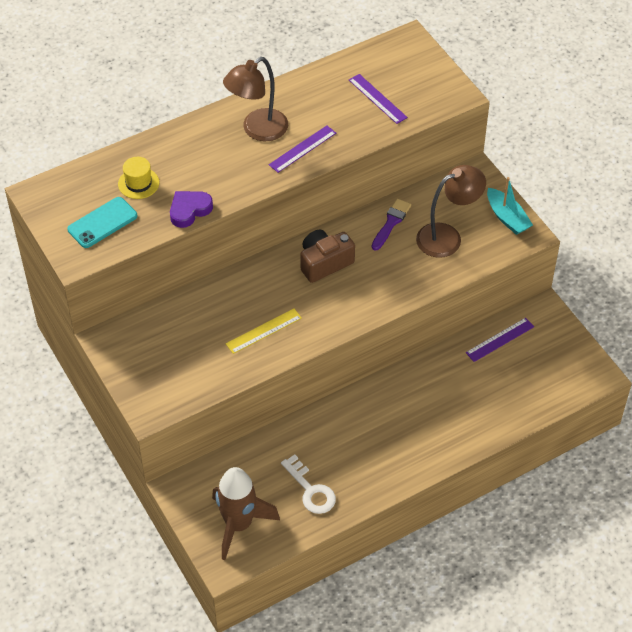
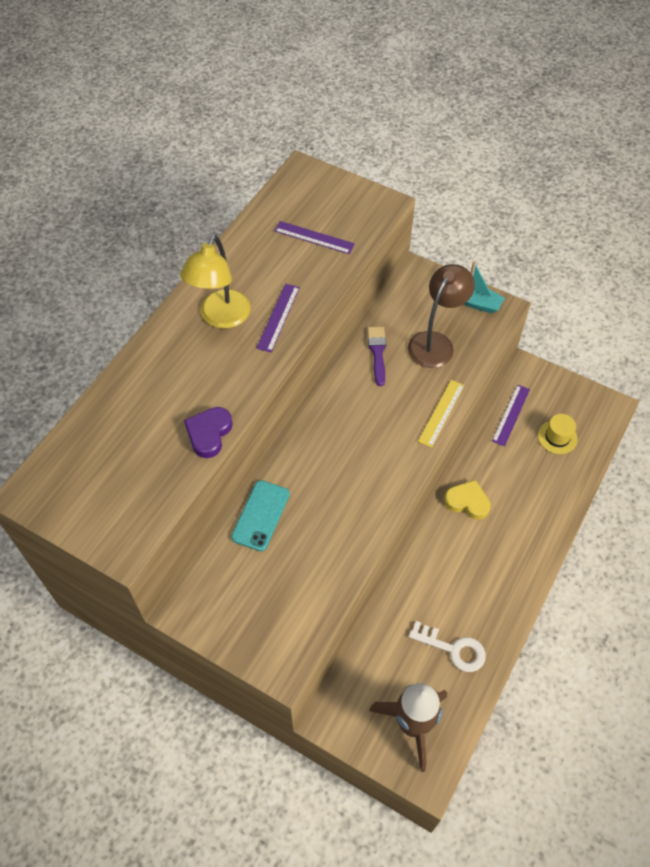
camera: 30 degrees left, 5 degrees up
(102, 223) = (124, 492): turquoise phone -> turquoise phone (260, 515)
(138, 183) = (135, 429): yellow hat -> yellow hat (557, 437)
(257, 130) = (221, 318): brown lamp -> yellow lamp
(263, 331) = (335, 518): yellow ruler -> yellow ruler (441, 413)
(324, 263) = (345, 420): brown camera -> none
(406, 389) = (467, 502): none -> yellow heart

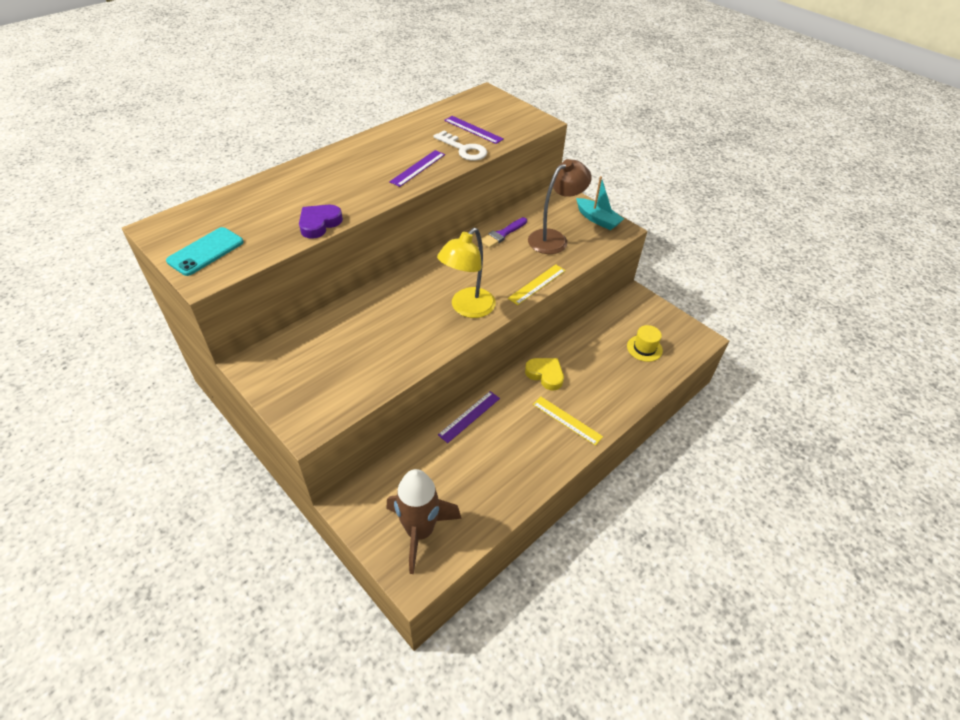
camera: 15 degrees right, 10 degrees down
(221, 318) = (373, 159): yellow lamp -> yellow lamp (467, 308)
(260, 515) = (350, 316): turquoise phone -> turquoise phone (205, 251)
(377, 352) = (502, 234): purple brush -> purple brush turned 150 degrees counterclockwise
(453, 649) = (484, 481): white key -> white key (464, 149)
(509, 551) = (567, 420): none -> yellow ruler
(511, 415) = (609, 323): purple ruler -> purple ruler (469, 416)

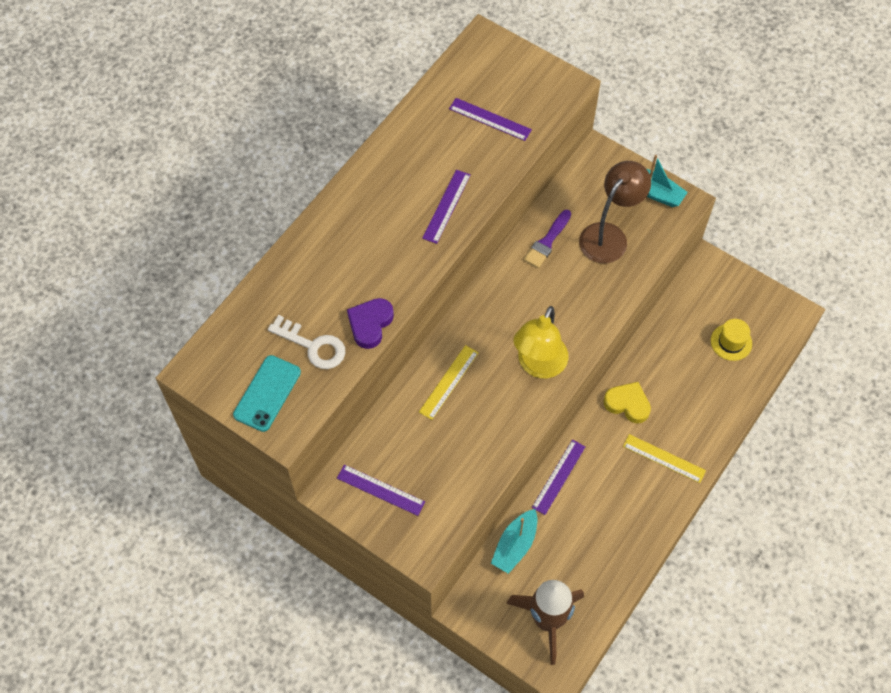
camera: 10 degrees left, 15 degrees up
(291, 370) = (380, 490): none -> purple ruler
(412, 462) = (515, 545): none -> turquoise boat
(464, 149) = (489, 159): white key -> white key (313, 346)
(537, 284) = (606, 313): yellow ruler -> yellow ruler (448, 382)

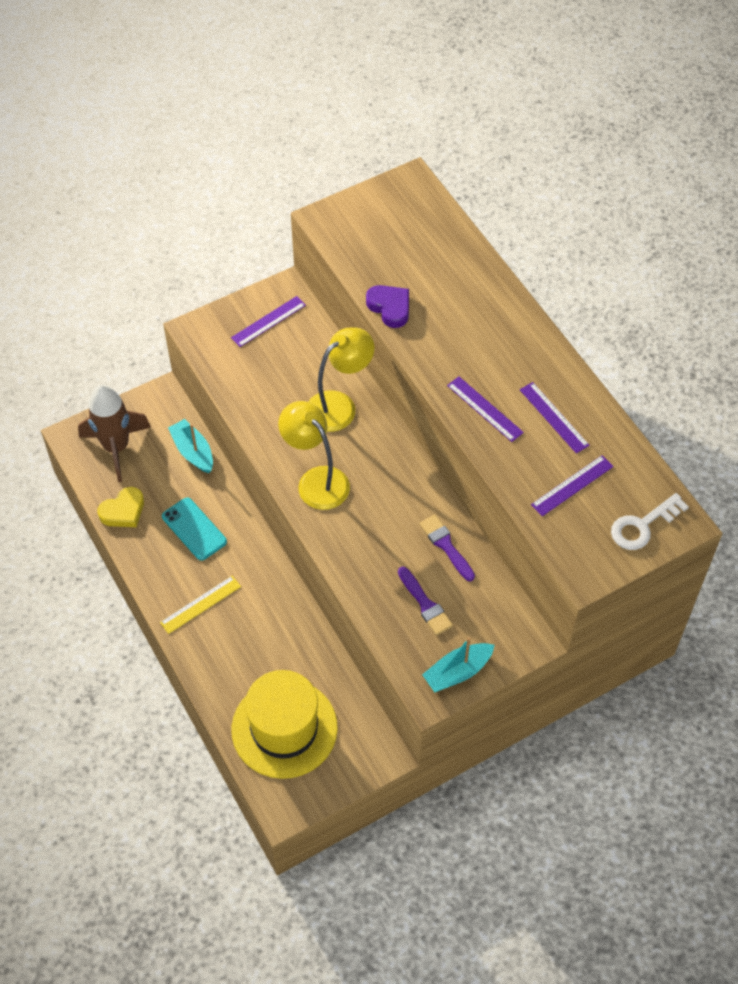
camera: 115 degrees right, 5 degrees down
(267, 393) = (364, 219): turquoise phone -> turquoise phone (194, 529)
(313, 346) = (391, 262): white key -> white key (643, 525)
(448, 382) = (339, 405): yellow ruler -> yellow lamp
(559, 477) = (234, 511): purple ruler -> purple ruler (554, 417)
(609, 235) = (425, 604): brown lamp -> purple brush
(627, 404) = (271, 600): yellow heart -> yellow heart (123, 511)
(731, 342) = (284, 728): yellow hat -> yellow hat, size x2.25

